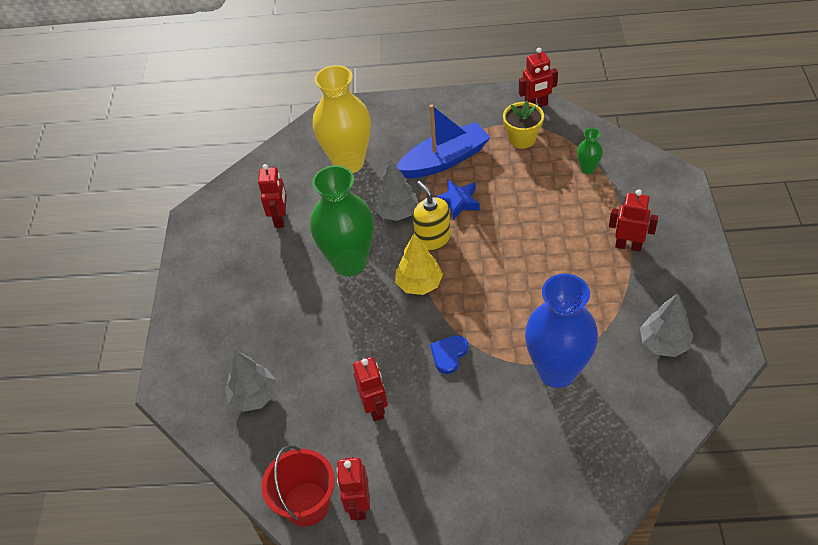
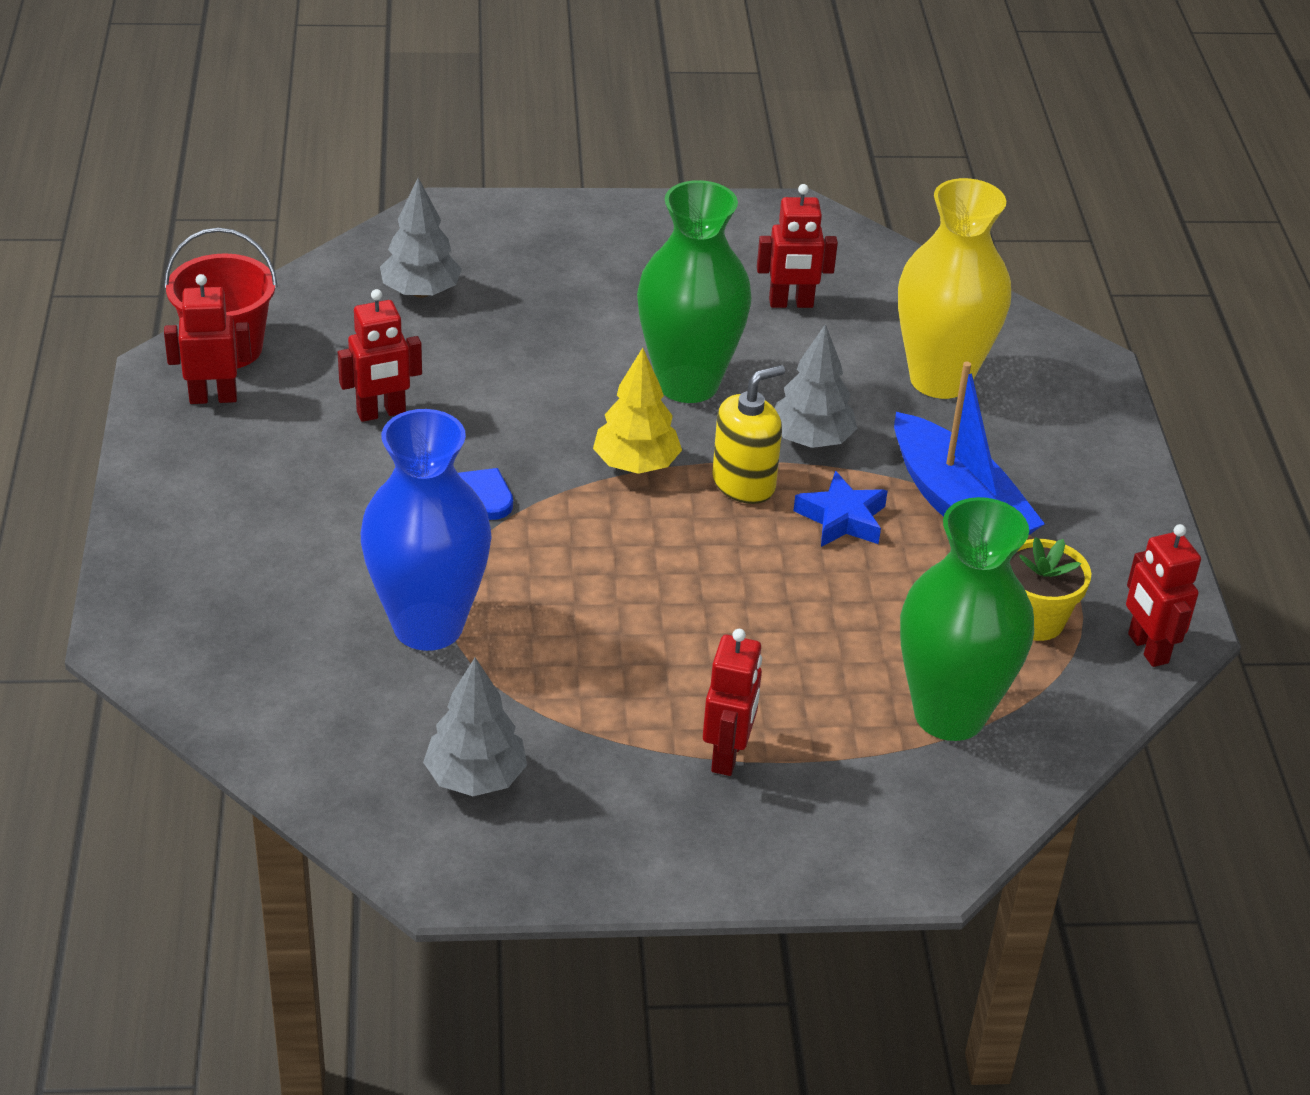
camera: 80 degrees right, 10 degrees down
(587, 169) = (949, 714): green vase -> green vase, size x2.30

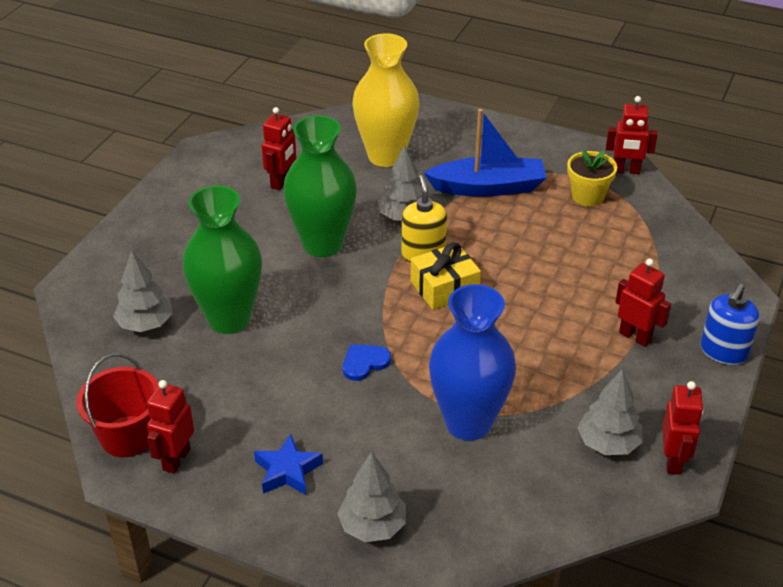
camera: 60 degrees left, 0 degrees up
(196, 592) = (372, 526): none -> grey tree
(381, 413) = (254, 381): red robot -> red robot (673, 461)
(636, 465) = (380, 289): yellow tree -> none
(686, 525) = (444, 287): none -> yellow gift
(767, 868) = (723, 351): none -> blue soap dispenser
(842, 519) = (474, 230): blue star -> blue star (287, 471)
(949, 714) = (641, 249): green vase -> green vase (229, 319)

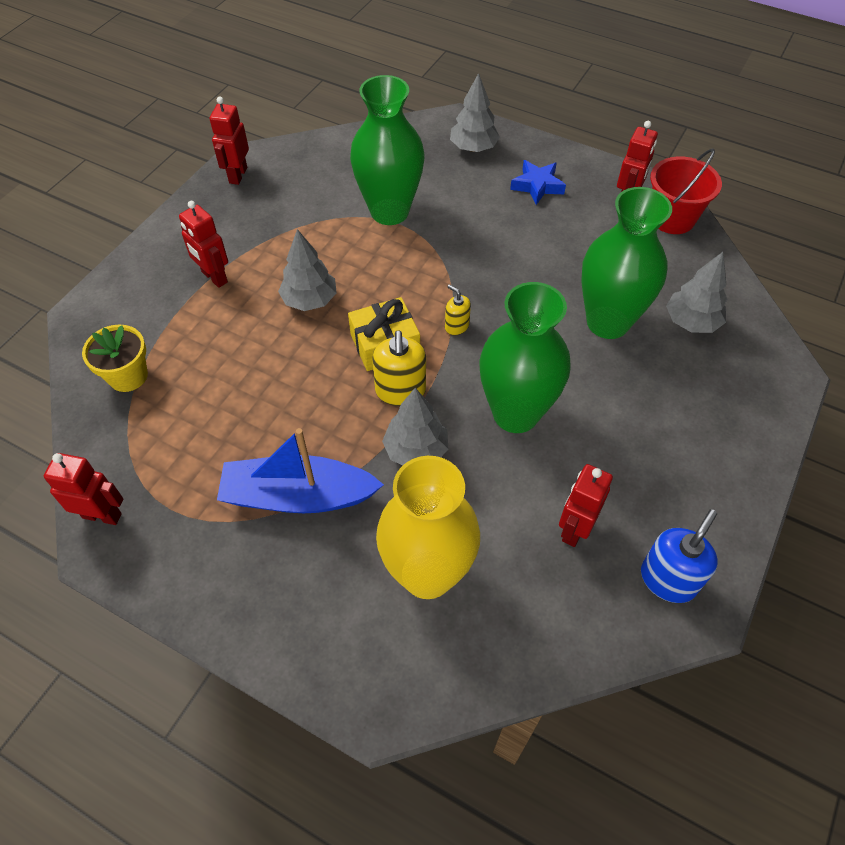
camera: 175 degrees left, 15 degrees up
(364, 363) = (473, 268): blue heart -> none
(378, 306) = (456, 326): none -> yellow soap dispenser
(468, 423) = (389, 211): blue vase -> green vase
(587, 196) = (175, 469): yellow flower pot -> yellow flower pot (128, 376)
(608, 443) = (282, 190): grey tree -> grey tree (310, 300)
(723, 351) = (141, 257): blue soap dispenser -> blue soap dispenser (668, 579)

